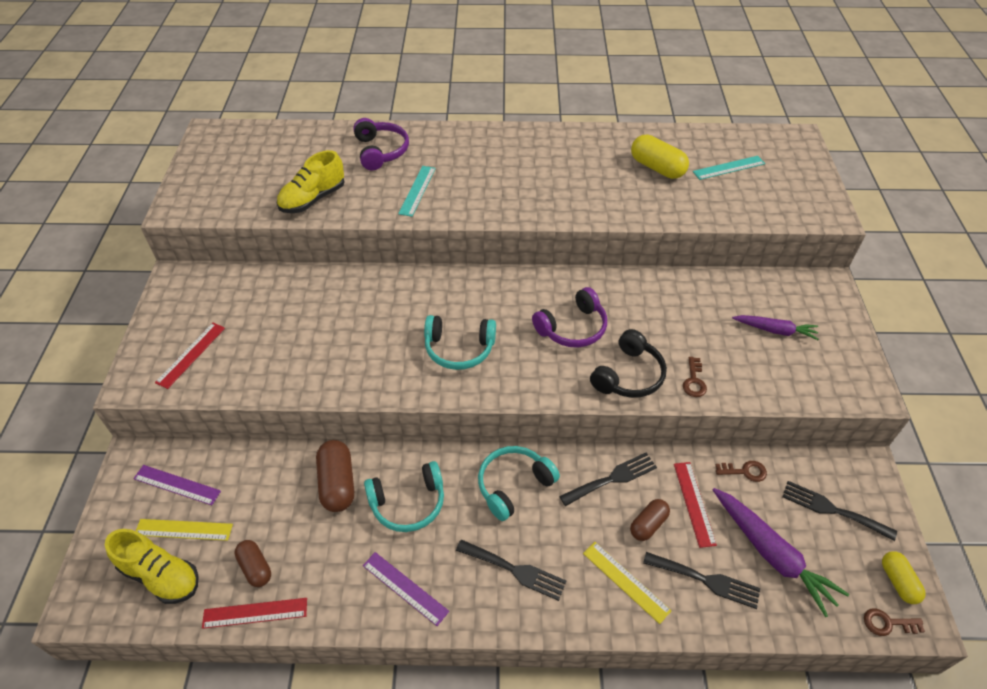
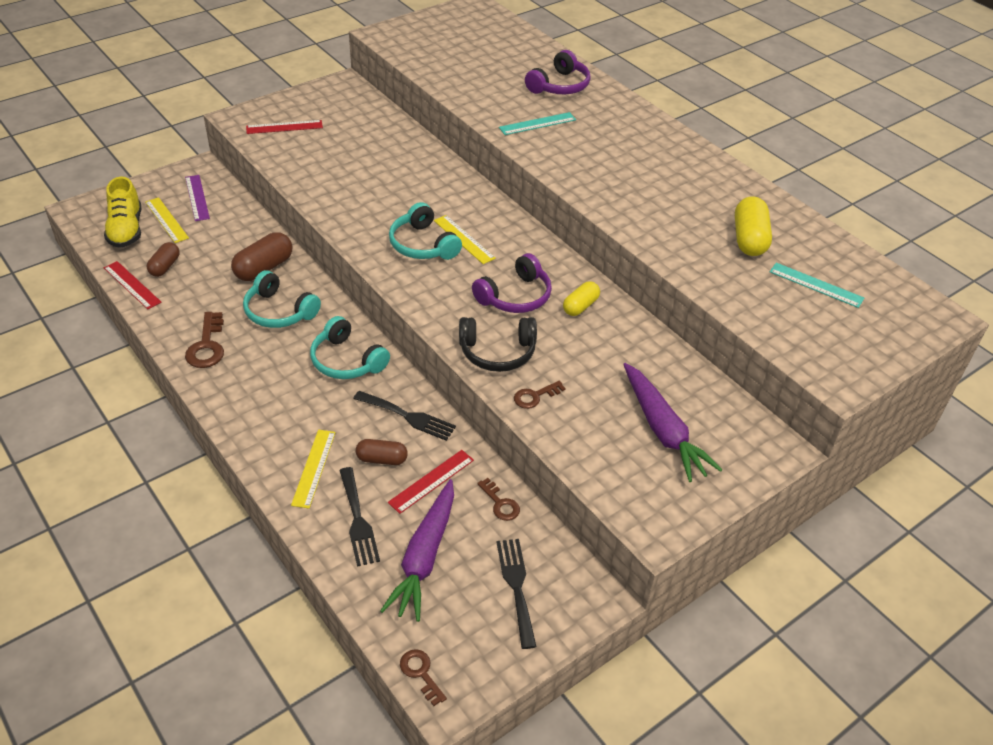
camera: 50 degrees right, 5 degrees down
(313, 199) = (464, 82): yellow shoe -> none
(405, 588) = (207, 346): purple ruler -> brown key
(476, 319) = (464, 239): none -> yellow ruler
(514, 485) = (347, 360): turquoise headphones -> turquoise headphones turned 150 degrees counterclockwise
(515, 570) = (270, 397): black fork -> none
(572, 328) = (515, 296): purple headphones -> purple headphones turned 60 degrees counterclockwise
(775, 330) = (663, 430): purple carrot -> purple carrot, size x1.61
(898, 582) = (476, 668): yellow capsule -> yellow capsule (580, 306)

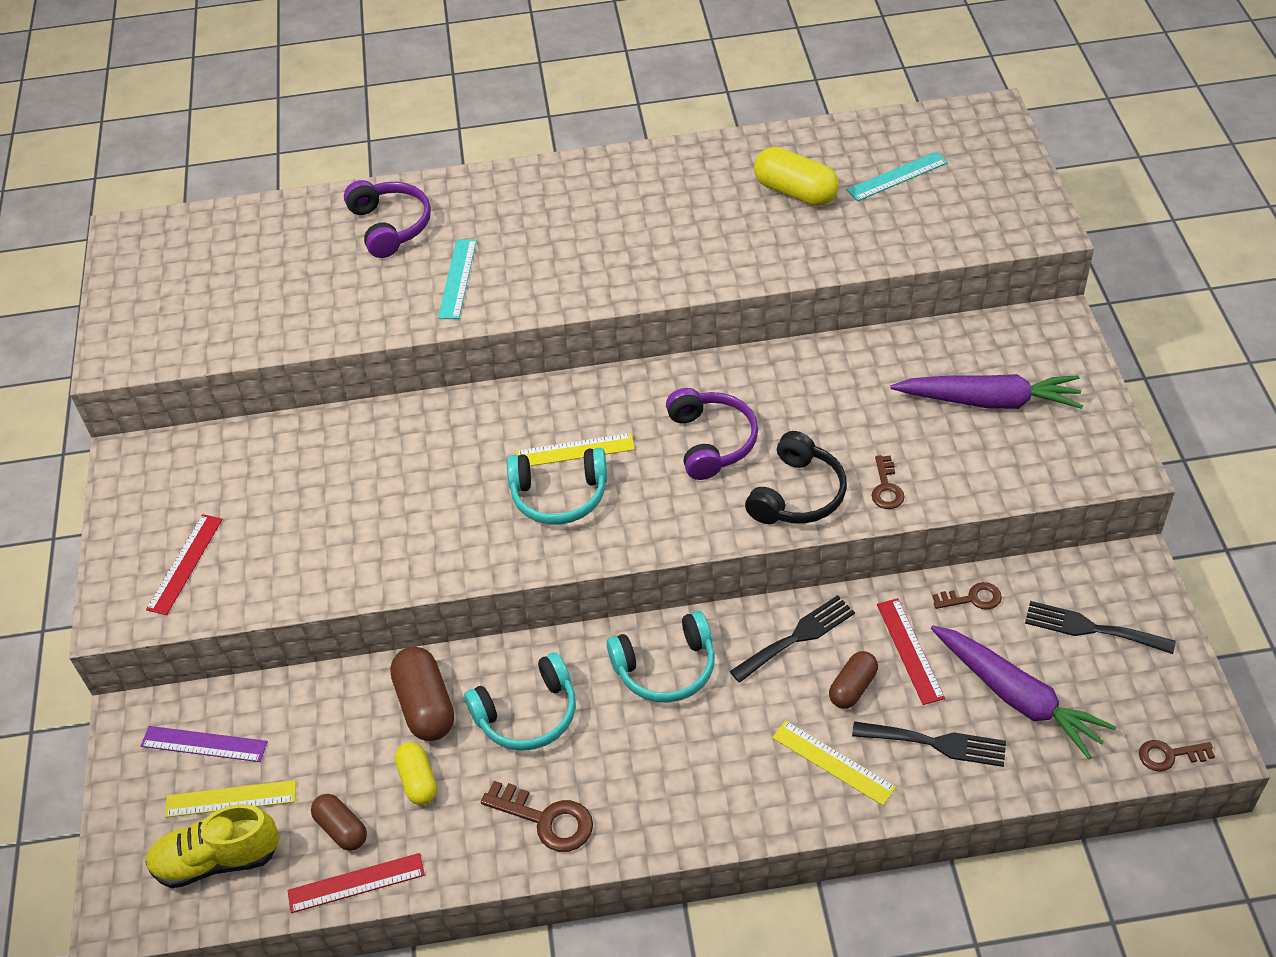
camera: 55 degrees left, 5 degrees up
(126, 230) = (217, 860): yellow shoe -> yellow shoe turned 150 degrees clockwise
(580, 306) = (763, 389): yellow capsule -> yellow capsule (418, 780)

